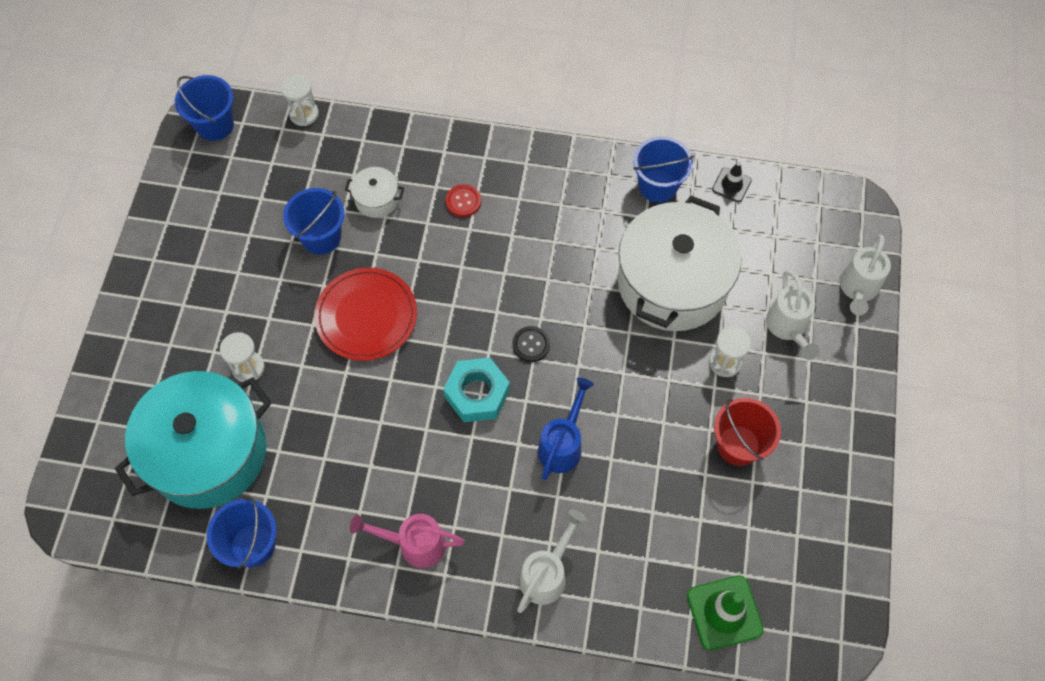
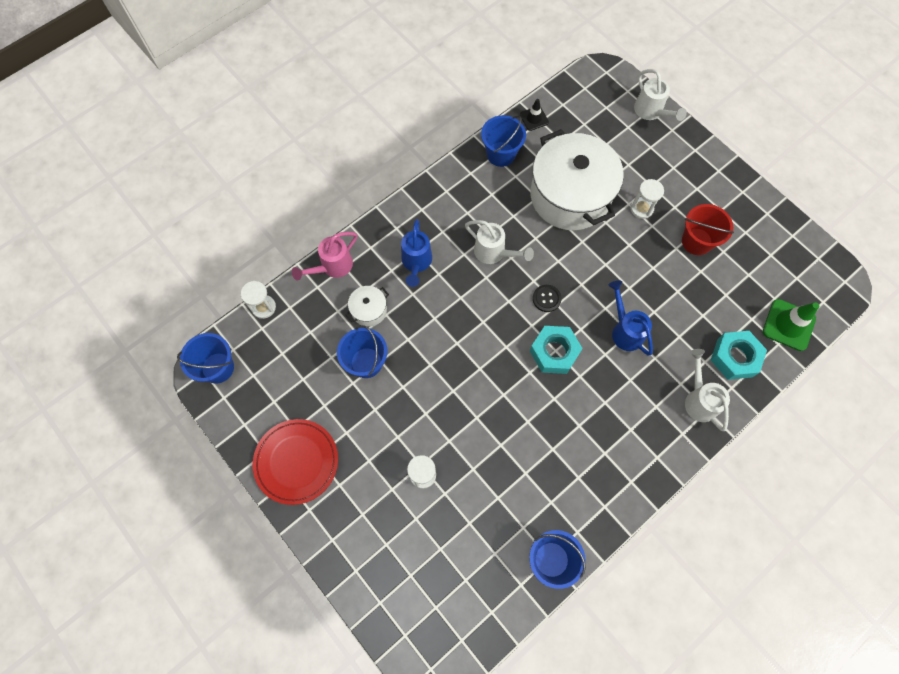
camera: 50 degrees left, 5 degrees up
(208, 453) = (463, 543): turquoise pot -> none
(366, 316) = (447, 376): red plate -> red plate (296, 462)
(415, 544) = (624, 460): pink watering can -> pink watering can (333, 267)
(463, 201) = (416, 263): red button -> blue watering can
(630, 579) = (734, 357): none -> turquoise nut
(788, 328) = (646, 162): white watering can -> white watering can (494, 253)

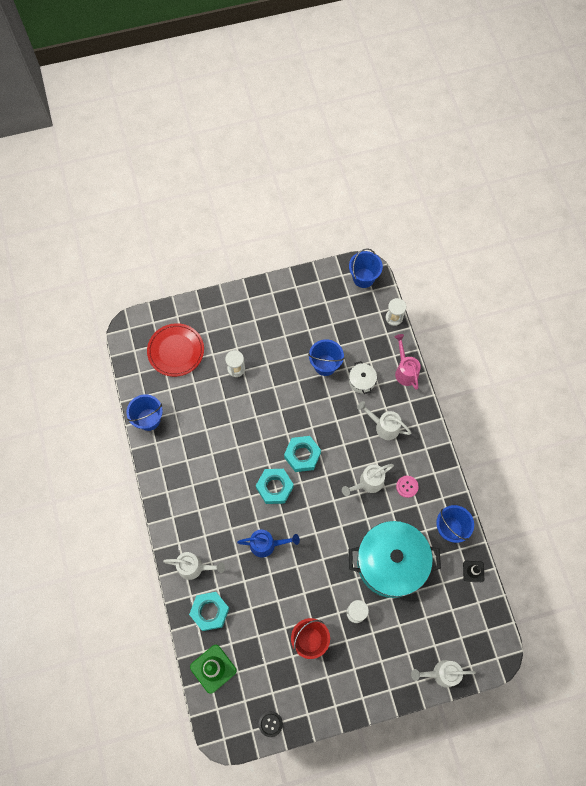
camera: 115 degrees right, 0 degrees up
(296, 462) = (280, 301): red plate -> red plate (176, 351)
(416, 263) = (384, 426): blue watering can -> white watering can
(476, 212) = (407, 486): none -> pink button
(498, 338) = (302, 455): none -> turquoise nut
(546, 298) = (316, 502): black button -> black button (270, 724)
(570, 196) = (391, 563): white pot -> turquoise pot

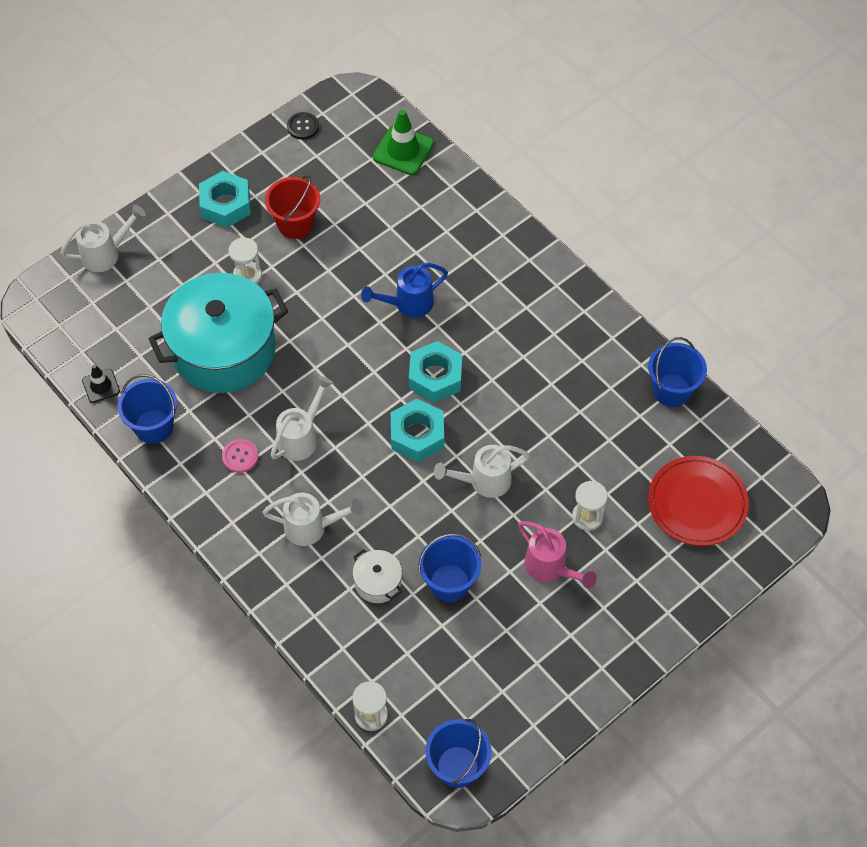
camera: 155 degrees right, 10 degrees down
(194, 567) = (491, 241): white watering can -> white watering can (484, 481)
(210, 612) = (441, 203): turquoise nut -> turquoise nut (225, 205)
(405, 371) = (313, 630): pink watering can -> pink watering can (550, 568)

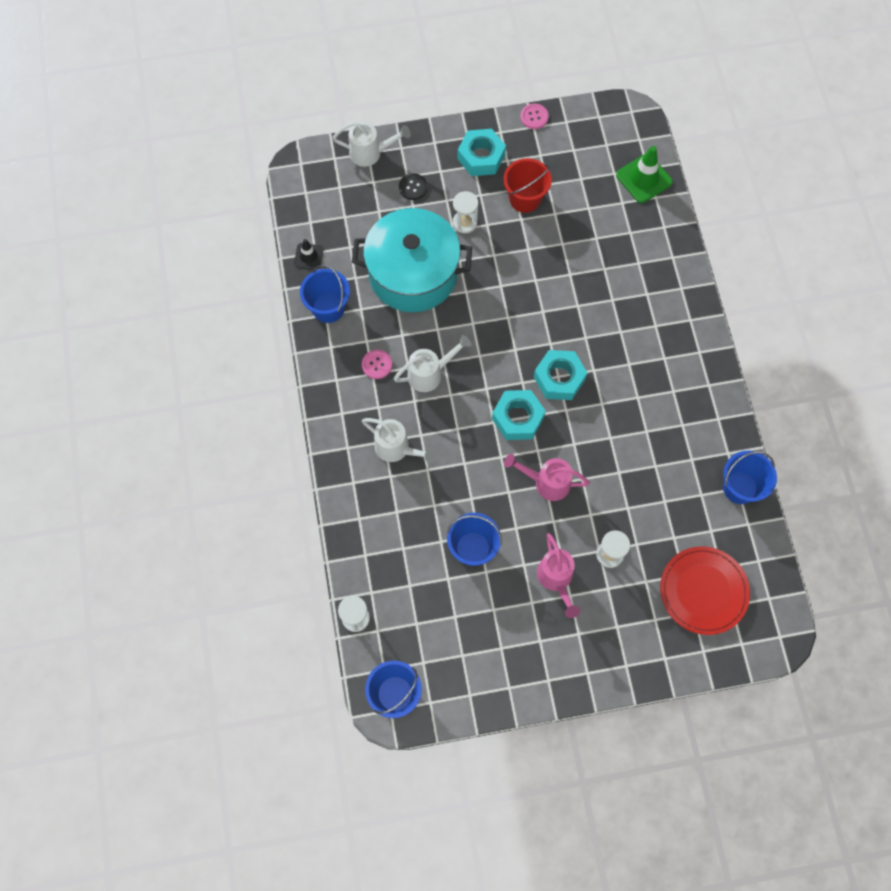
camera: 30 degrees right, 10 degrees up
(257, 142) = (534, 117): none -> pink button
(303, 126) = (577, 121): black button -> black button (413, 187)
(378, 582) = (420, 518): white pot -> none
(408, 304) = (573, 308): blue watering can -> none
(484, 481) = (546, 482): white watering can -> pink watering can

